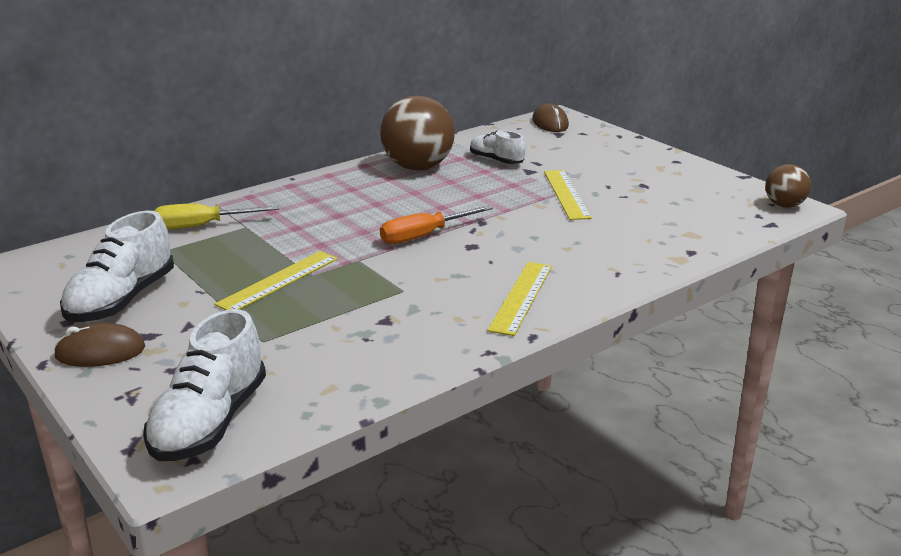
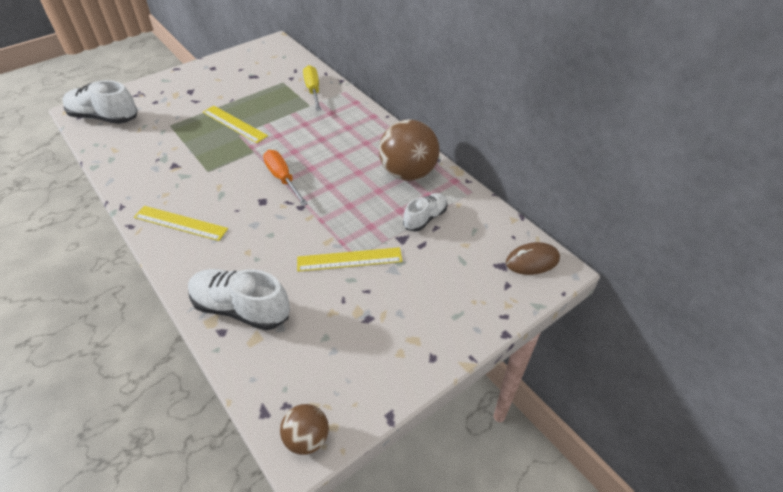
camera: 90 degrees right, 20 degrees up
(100, 352) = (179, 81): brown mouse -> none
(122, 300) = (228, 78): white shoe -> white shoe (241, 308)

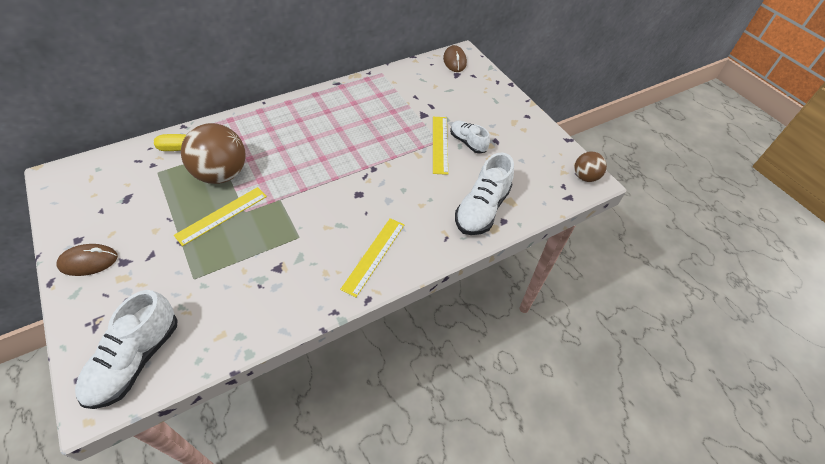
camera: 85 degrees left, 5 degrees up
(192, 77) = (89, 261): none -> brown mouse
(282, 178) = (330, 179): orange screwdriver -> none
(408, 173) = (350, 101): brown ball -> brown ball (222, 174)
(425, 218) = (404, 100): white shoe -> white shoe (468, 142)

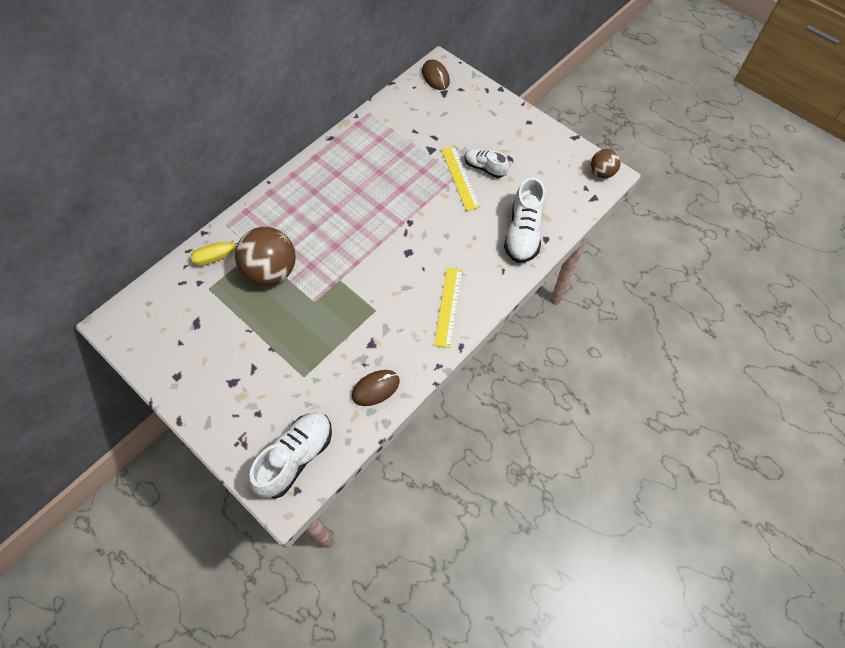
camera: 15 degrees left, 10 degrees up
(89, 261) = (201, 392): brown mouse -> brown mouse (376, 388)
(135, 359) = (296, 458): white shoe -> white shoe turned 150 degrees counterclockwise
(221, 215) = (295, 312): yellow ruler -> none

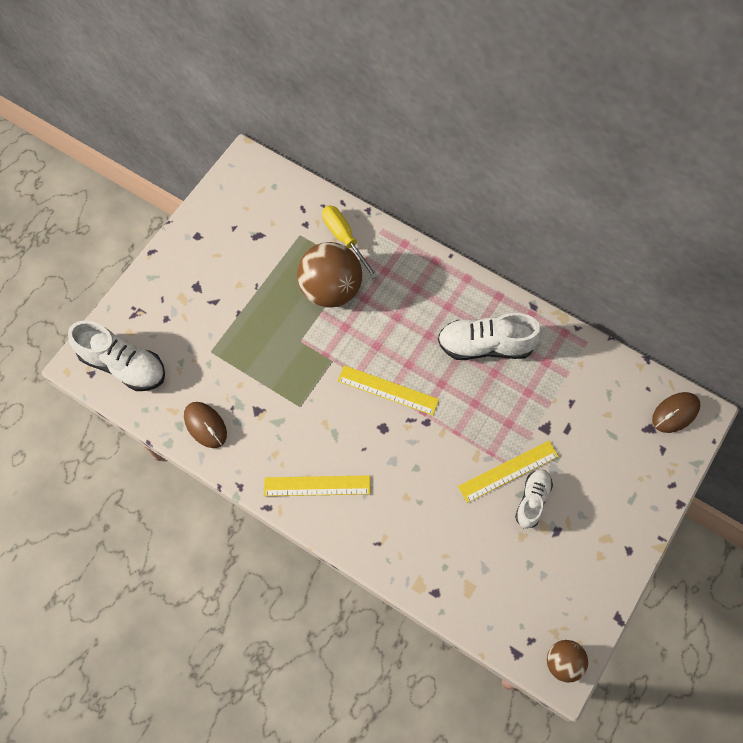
camera: 80 degrees right, 5 degrees up
(376, 244) = (388, 390): none -> yellow ruler
(523, 233) = (438, 562): white shoe -> white shoe (485, 345)

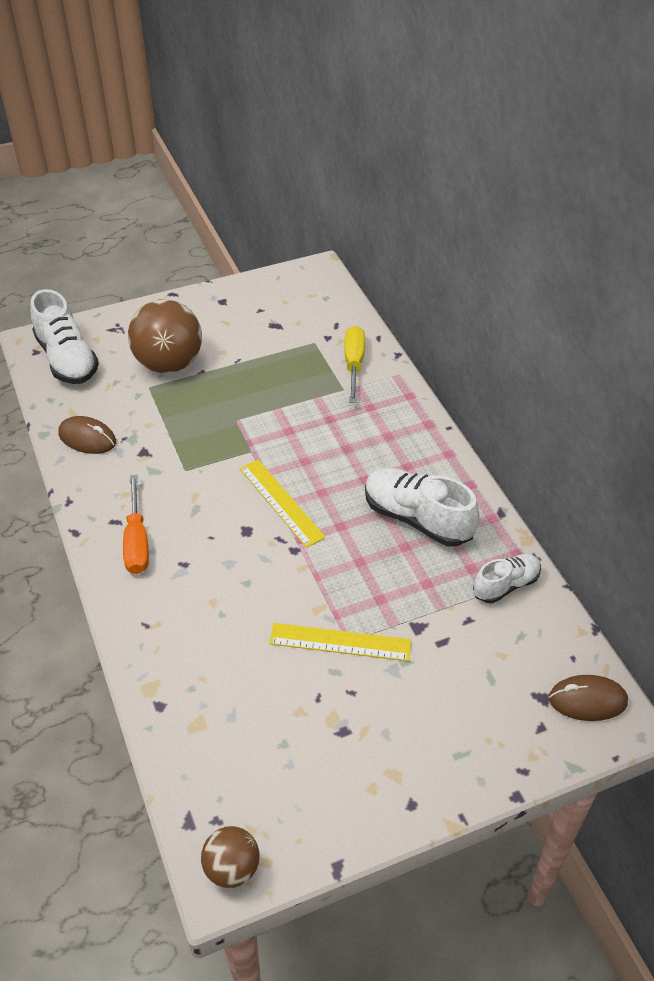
camera: 35 degrees right, 20 degrees down
(205, 425) = (87, 438): brown mouse -> brown mouse turned 60 degrees counterclockwise
(317, 485) = (137, 541): yellow ruler -> orange screwdriver
(331, 289) = (303, 396): brown ball -> brown ball (169, 364)
(532, 500) = (342, 685): white shoe -> white shoe (506, 585)

